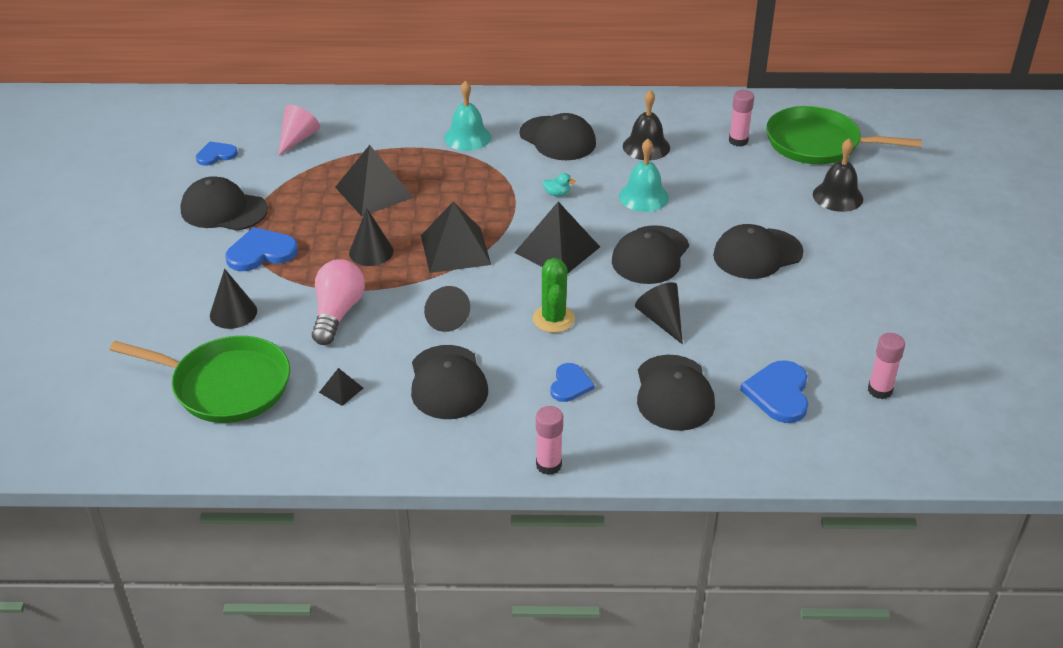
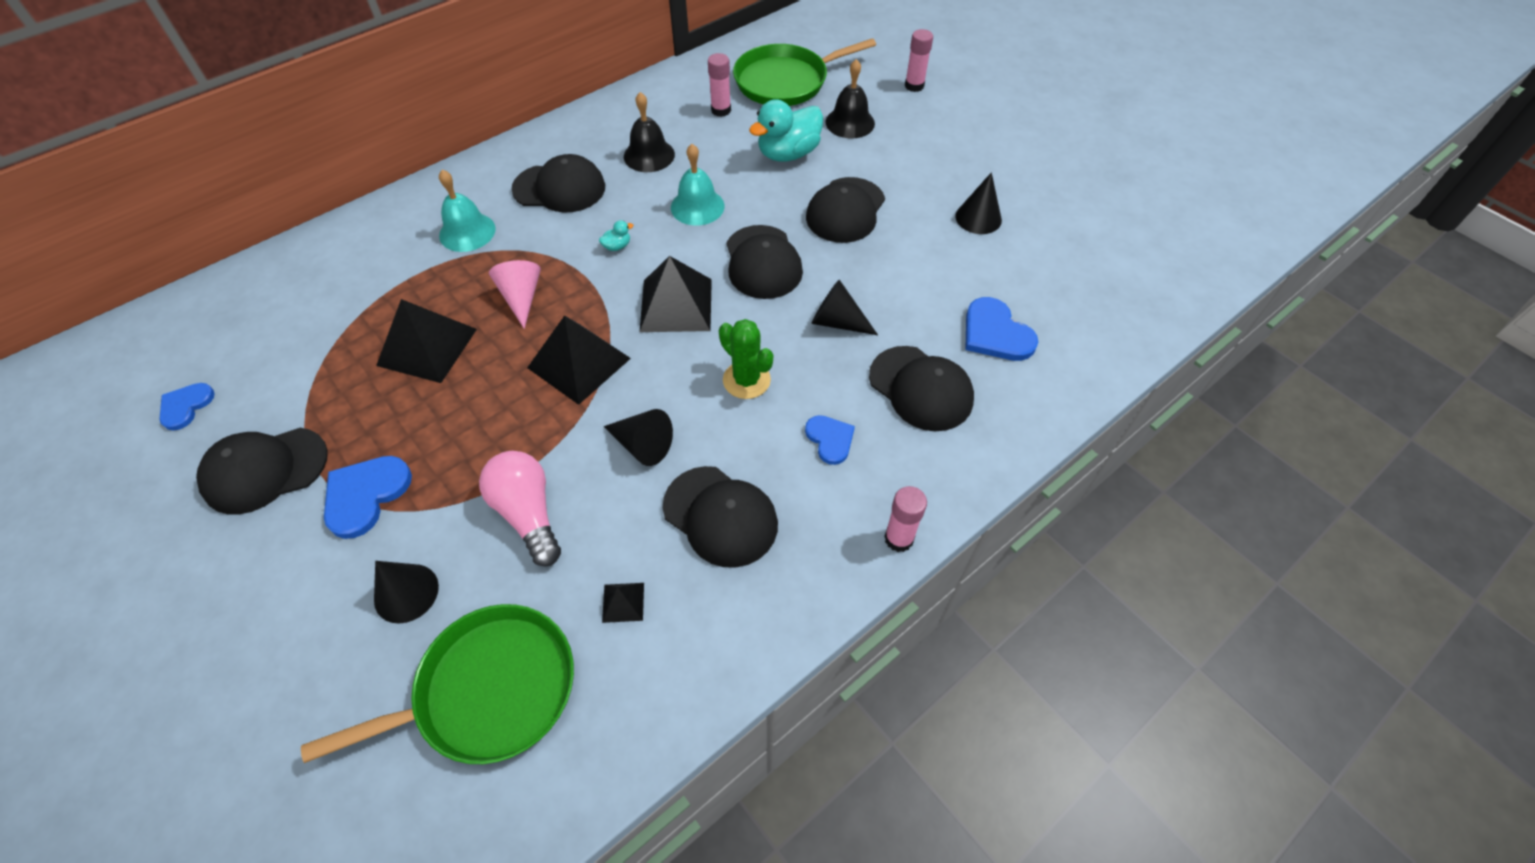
camera: 40 degrees left, 15 degrees up
(297, 139) = (273, 332): pink cone -> pink cone (521, 298)
(371, 252) = (493, 418): black cone -> black cone (978, 218)
(757, 194) = (788, 153): none -> turquoise duck
(879, 390) = (1058, 282): pink glue stick -> pink glue stick (914, 86)

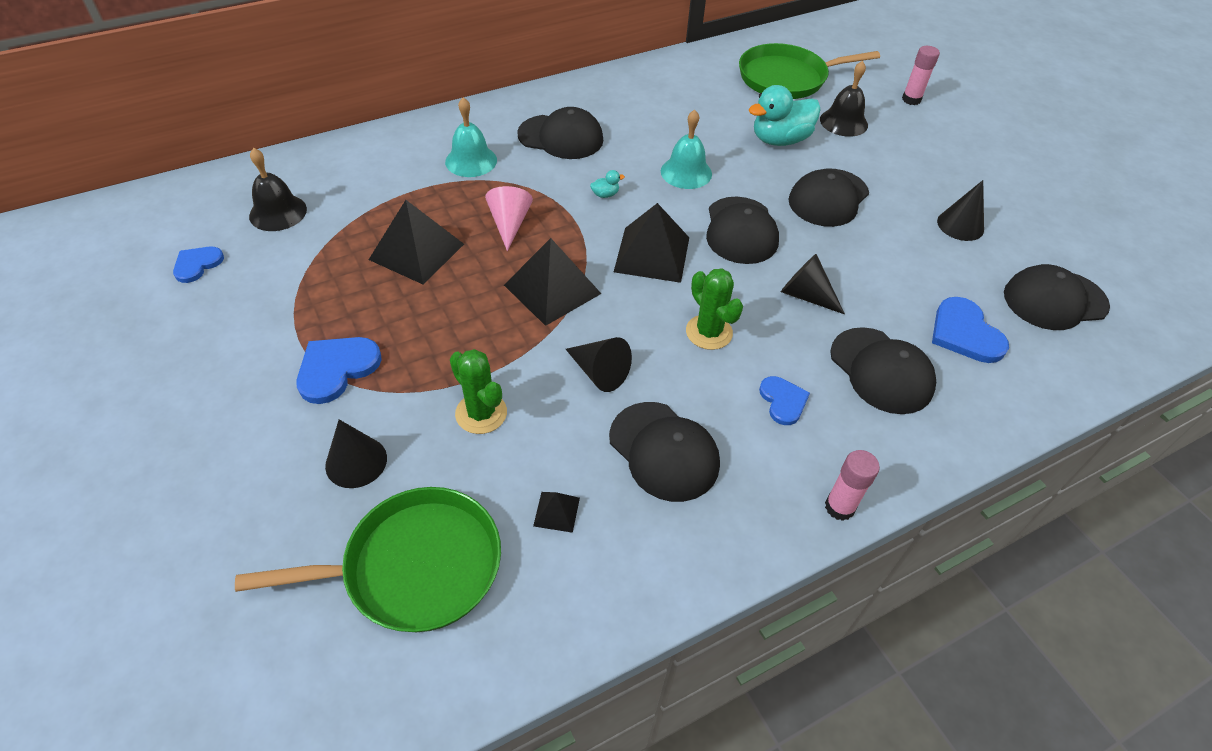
camera: 10 degrees right, 5 degrees down
(265, 470) = (253, 330): black cap -> black cap (1054, 300)
(528, 513) = (481, 413): pink light bulb -> green cactus
(649, 155) = (648, 122): black bell -> black bell (278, 212)
(721, 110) = (721, 94): pink glue stick -> none

